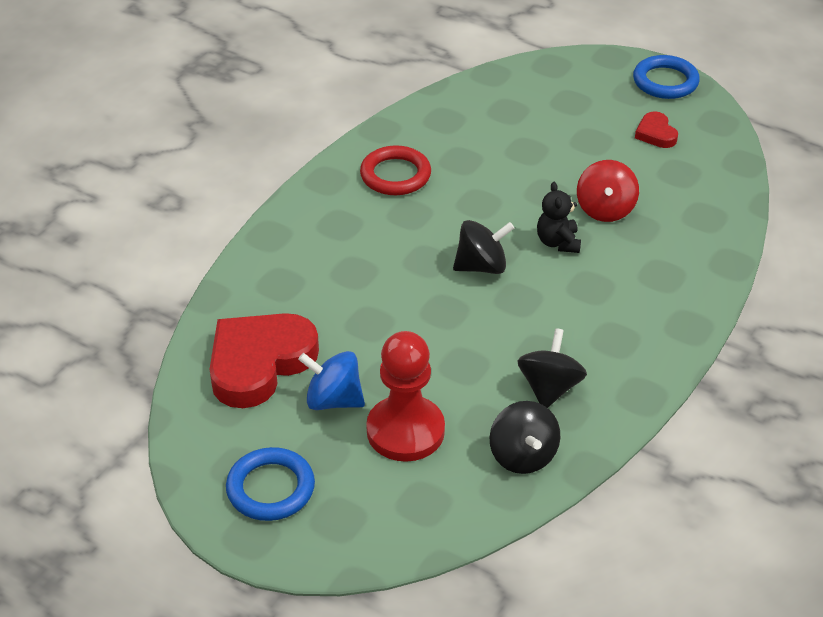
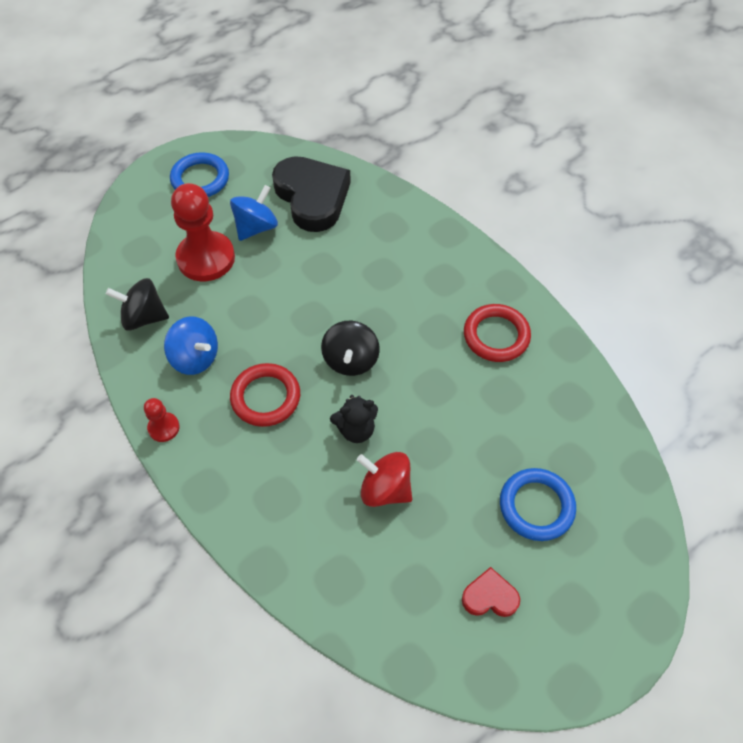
camera: 110 degrees right, 15 degrees up
(259, 363) = (312, 197): red heart -> black heart
(549, 388) = (195, 358): black spinning top -> blue spinning top
(558, 242) = (356, 429): black teddy bear -> black teddy bear turned 150 degrees clockwise
(563, 316) = (265, 397): none -> red ring
(647, 382) = (164, 428): none -> red pawn
(665, 81) = (587, 657): blue ring -> blue ring (536, 506)

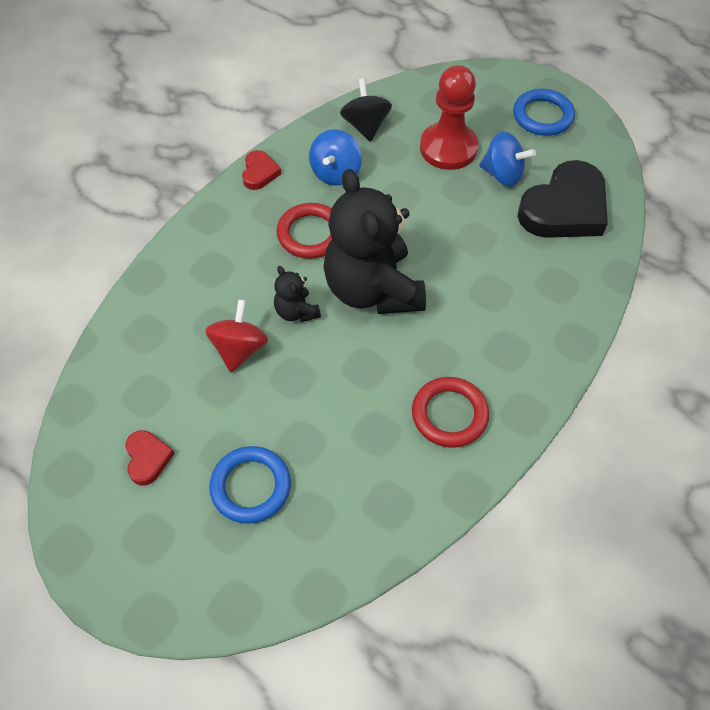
camera: 75 degrees right, 0 degrees up
(164, 428) = (259, 173): red pawn -> red heart
(351, 360) = (373, 289): black spinning top -> black teddy bear

